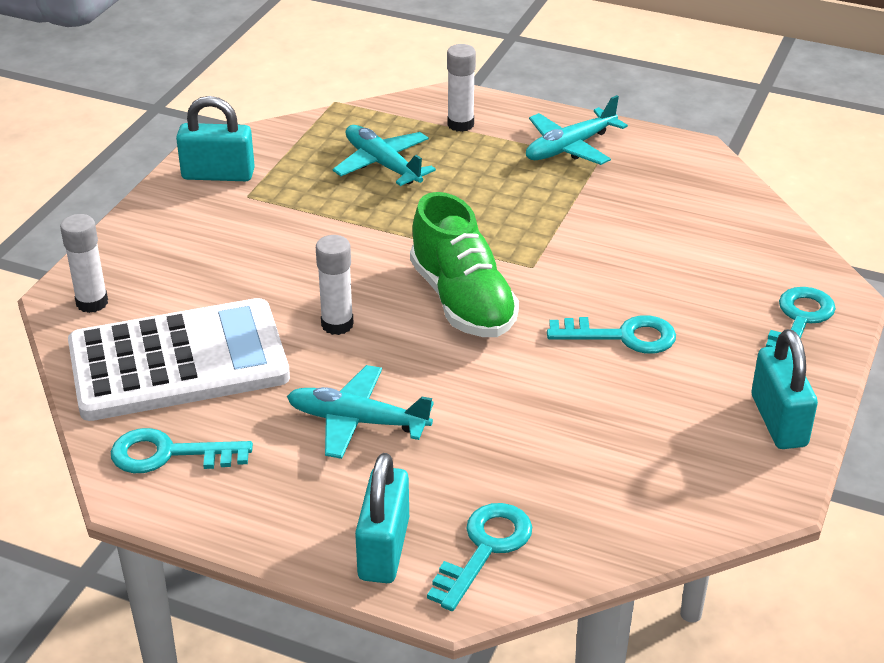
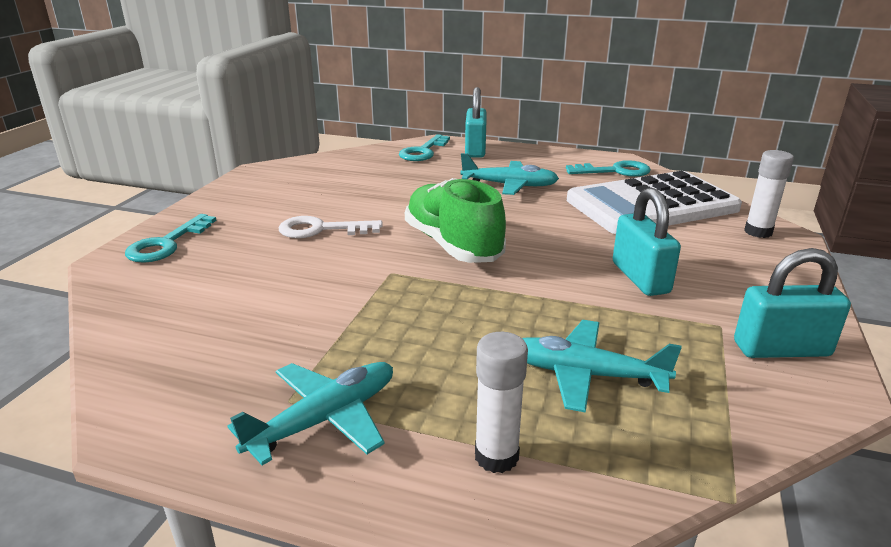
camera: 175 degrees right, 10 degrees down
(337, 324) = (550, 227): white glue stick -> none
(382, 164) = (585, 375): turquoise plane -> turquoise plane turned 150 degrees clockwise
(622, 336) = (321, 229): turquoise key -> white key
(778, 421) = (231, 195): turquoise padlock -> turquoise padlock (640, 278)

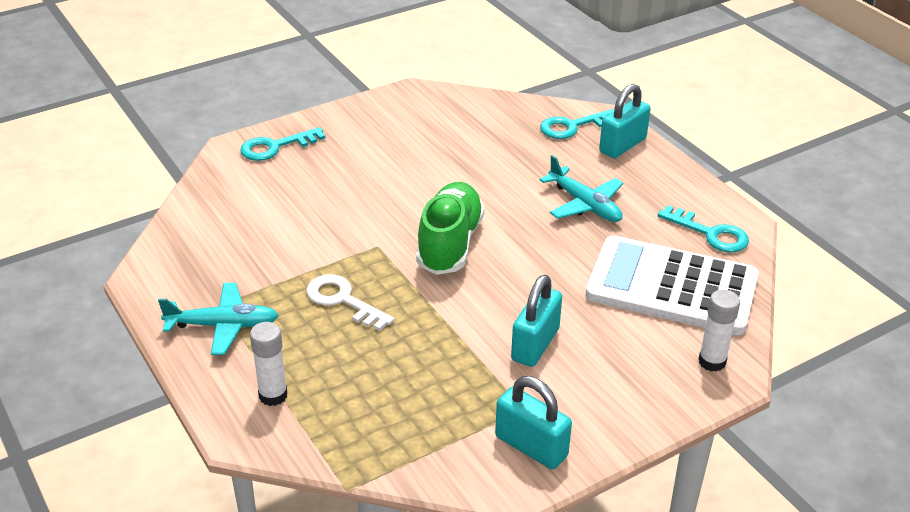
camera: 40 degrees right, 10 degrees up
(321, 229) = (382, 182): white key -> white key (343, 300)
(585, 375) = (384, 384): turquoise plane -> none

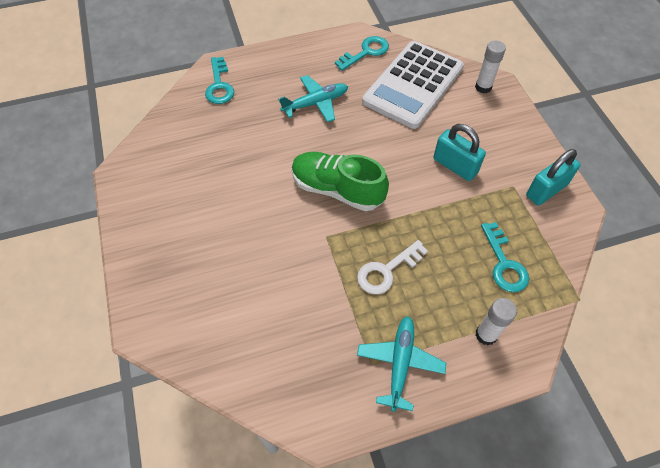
camera: 75 degrees left, 20 degrees up
(275, 147) = (157, 291): turquoise key -> turquoise key (504, 263)
(622, 145) = (254, 66): turquoise padlock -> none

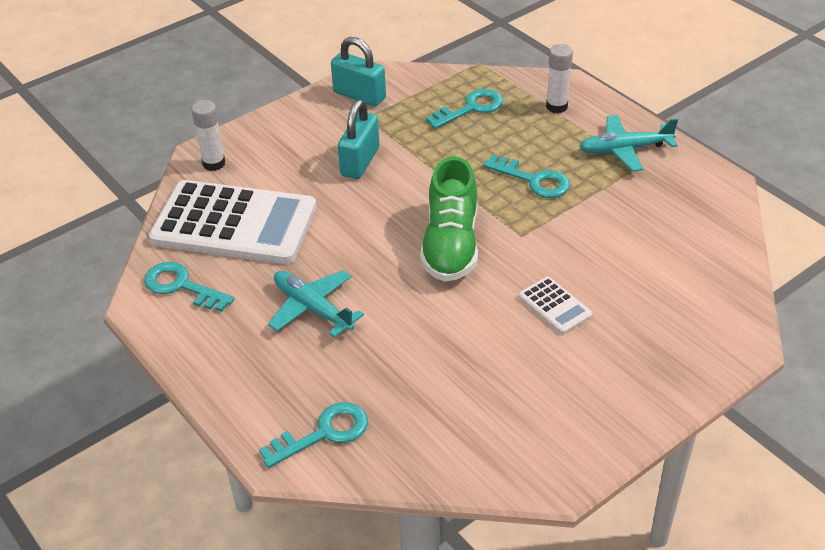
camera: 110 degrees left, 15 degrees down
(246, 227) = (555, 306): none -> white calculator
(386, 271) = (533, 180): white key -> turquoise key

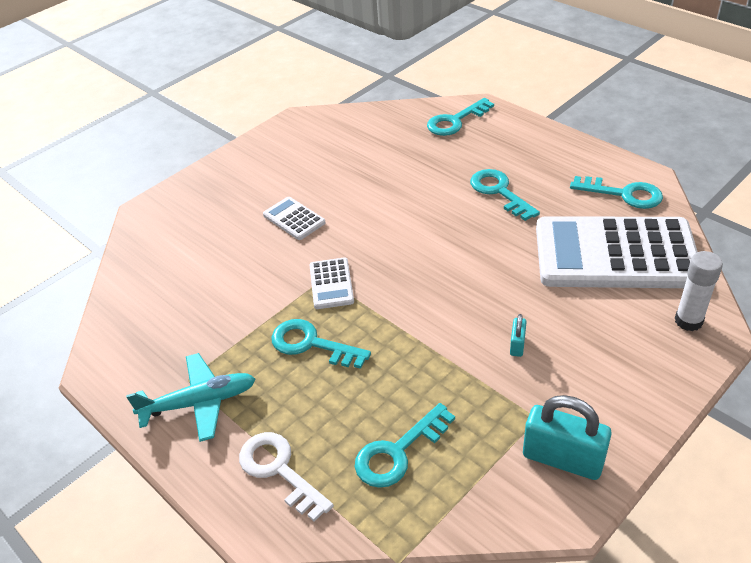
camera: 175 degrees right, 0 degrees up
(313, 308) = (499, 192): turquoise plane -> turquoise key
(360, 162) = (517, 345): turquoise padlock -> turquoise padlock, size x0.47
(450, 245) = (392, 260): green shoe -> none
(514, 229) = (331, 284): none -> white calculator
(556, 106) = (279, 470): white glue stick -> white key

